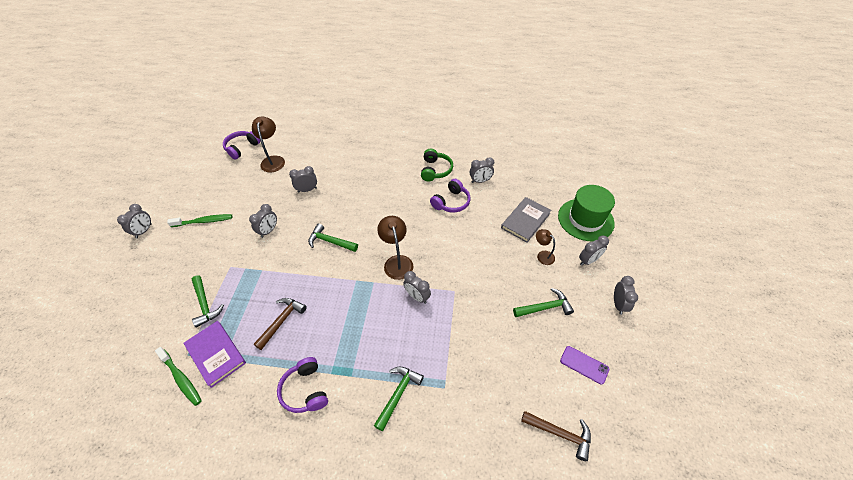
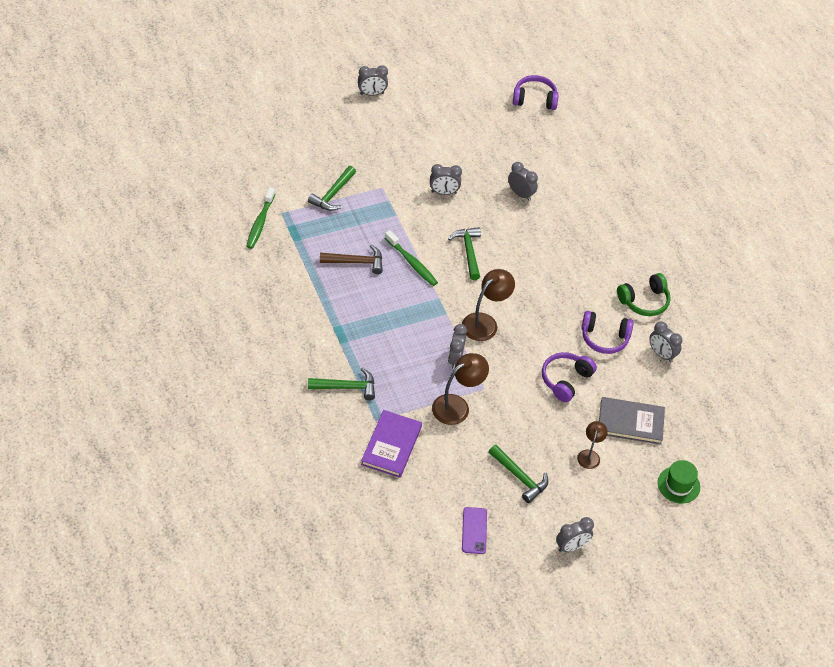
camera: 55 degrees right, 0 degrees up
(204, 221) = (416, 132): green toothbrush -> green toothbrush (412, 263)
(216, 354) = (295, 233): purple book -> purple book (391, 445)
(273, 160) = (539, 138): brown lamp -> brown lamp (457, 405)
(305, 390) = (306, 316): purple headphones -> purple headphones (565, 380)
(560, 434) = (390, 528): brown hammer -> none
(585, 219) = (678, 485): green hat -> green hat, size x0.56
(588, 261) = (614, 503): grey clock -> none

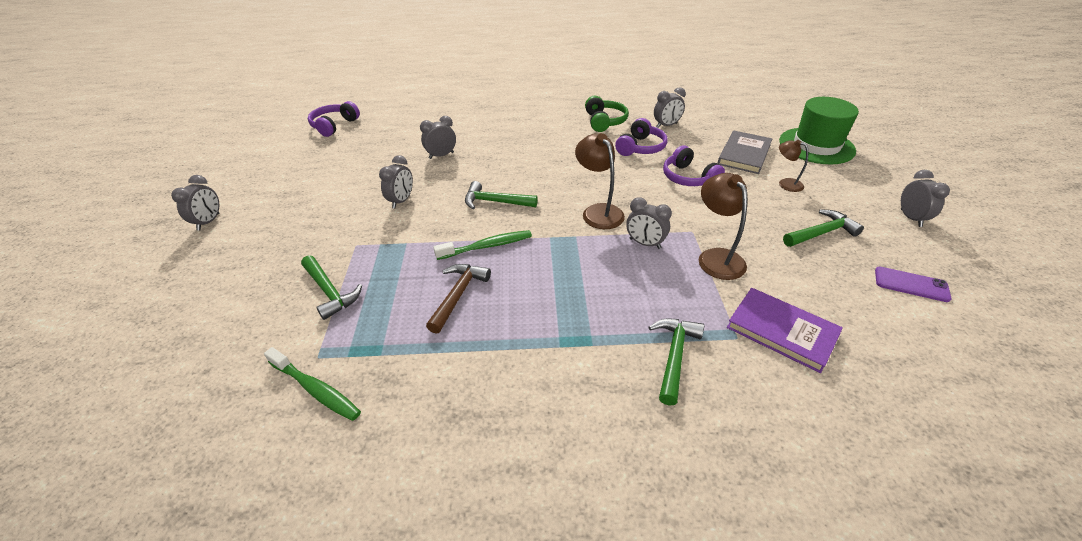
camera: 65 degrees left, 10 degrees down
(678, 485) = (816, 146): green hat -> green hat, size x1.79

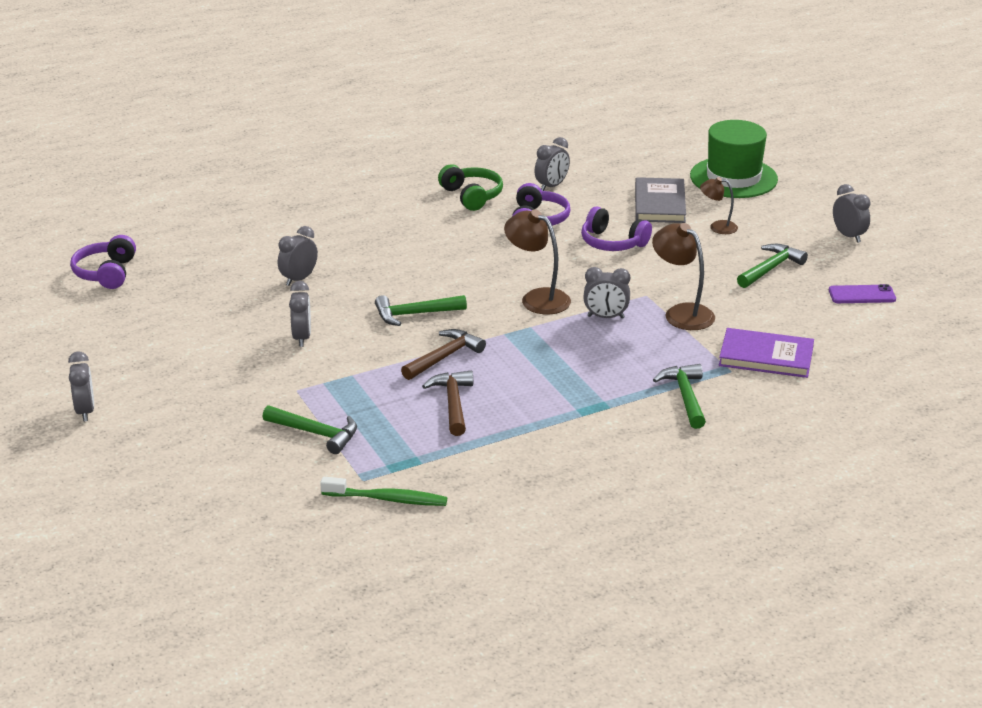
camera: 25 degrees left, 10 degrees down
(487, 246) = (444, 357): green toothbrush -> brown hammer

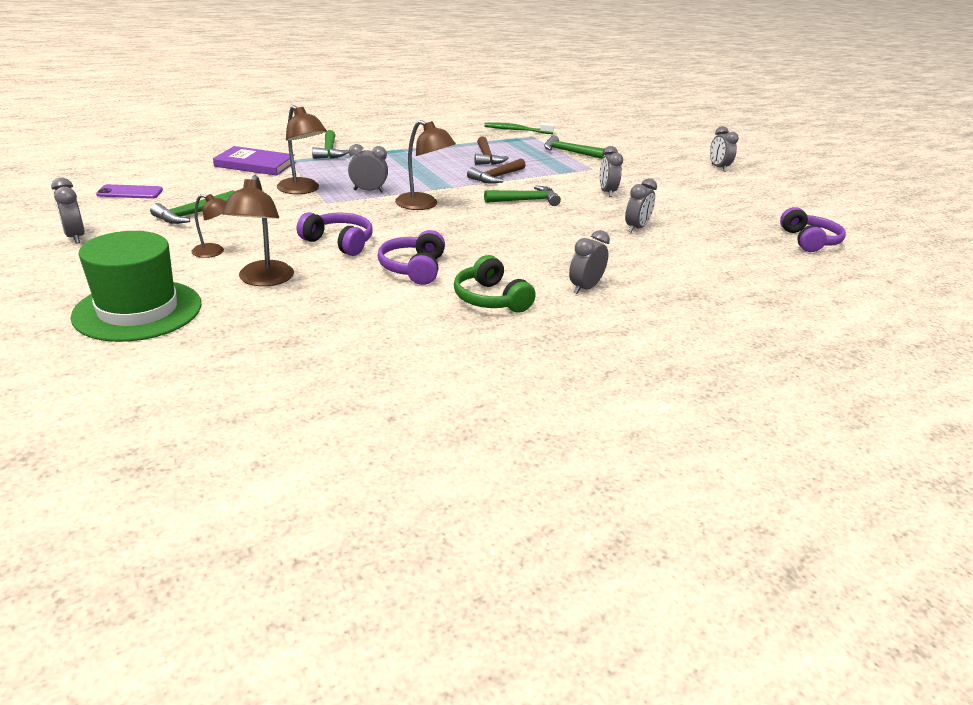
camera: 175 degrees right, 0 degrees up
(551, 186) = (390, 308): grey clock -> grey clock (584, 288)
(659, 204) = (263, 280): grey book -> brown lamp

